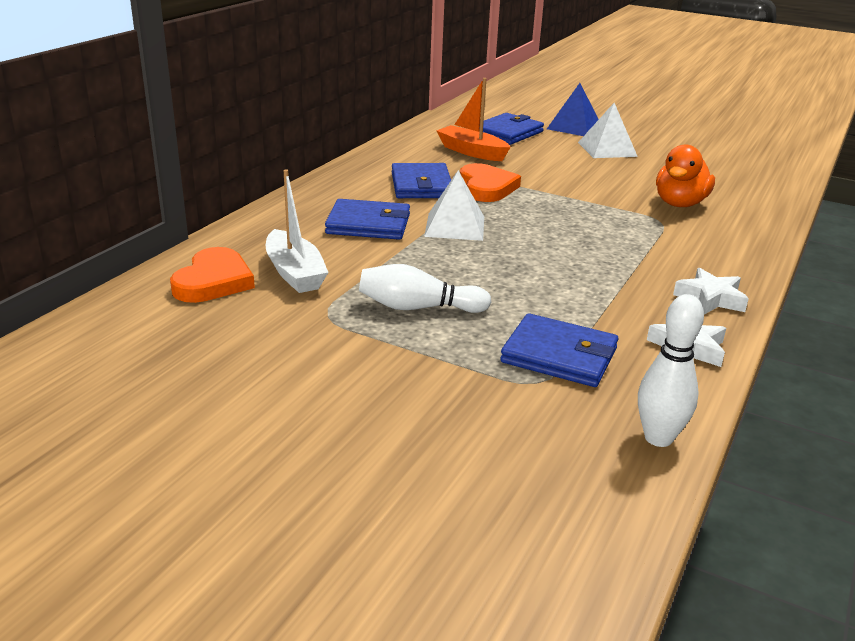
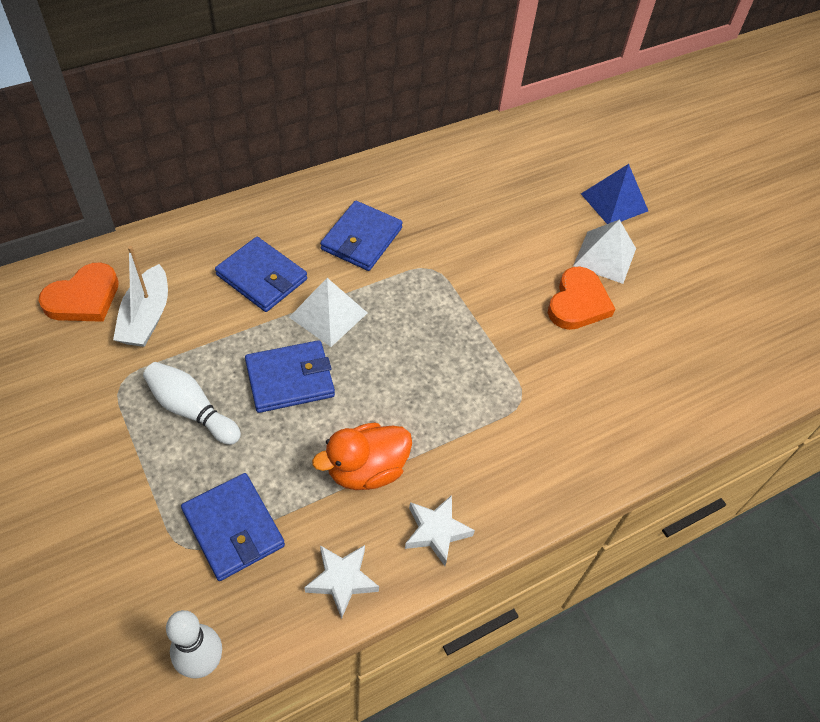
camera: 30 degrees right, 25 degrees up
(472, 152) = (462, 203): orange boat -> none
(486, 187) = (416, 268): orange heart -> orange heart (578, 303)
(507, 133) = (532, 184): blue wallet -> blue wallet (290, 379)
(680, 203) = (574, 382): orange duck -> orange duck (366, 470)

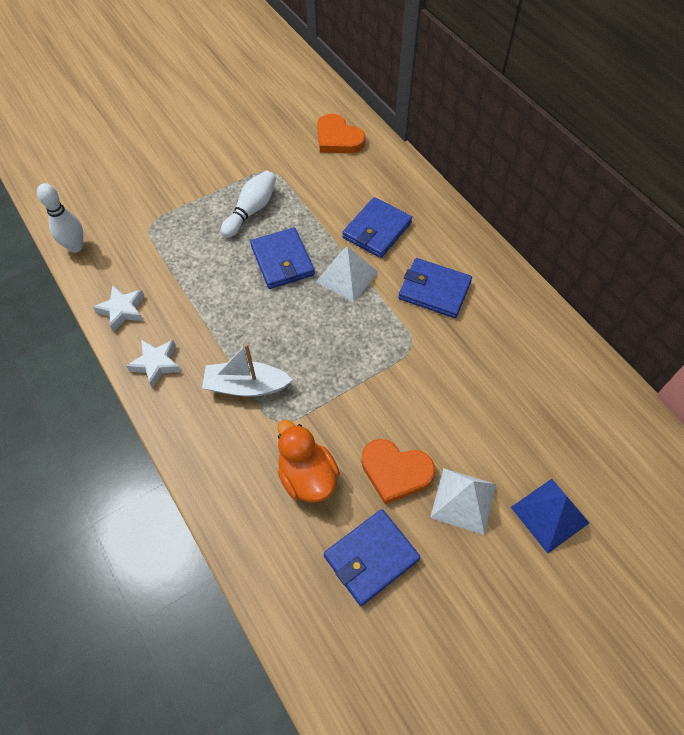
camera: 90 degrees right, 5 degrees up
(146, 317) = (327, 173): white boat -> white boat (246, 386)
(233, 528) = (162, 247): blue wallet -> blue wallet (371, 557)
(366, 470) = (207, 316): orange duck -> orange duck (307, 476)

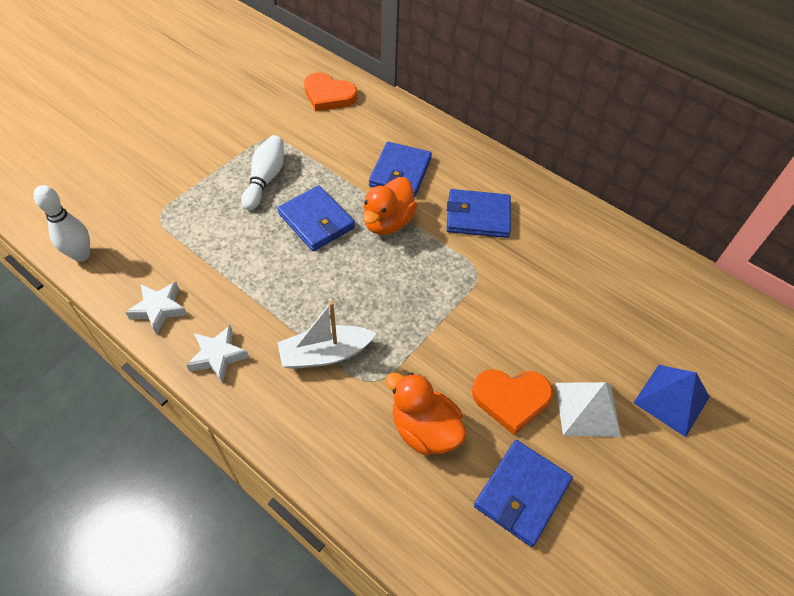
camera: 20 degrees left, 5 degrees down
(347, 276) = (388, 222): white pyramid -> orange duck

